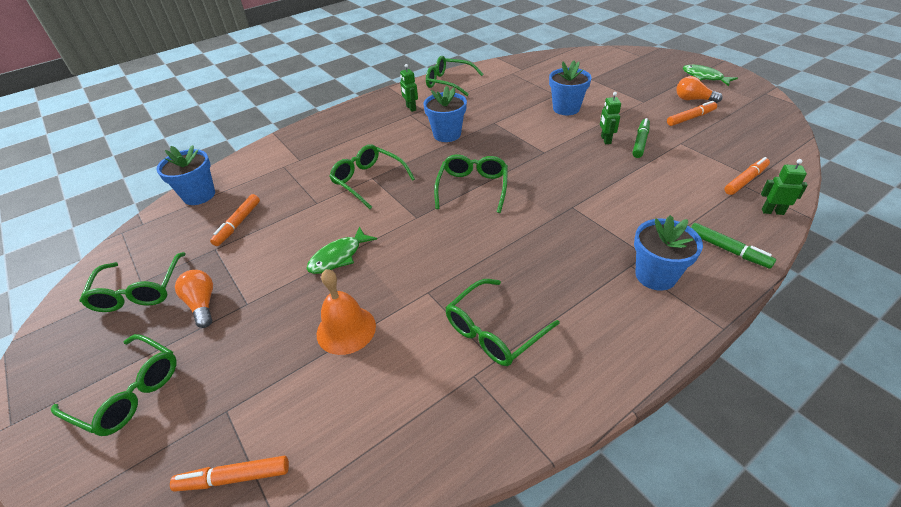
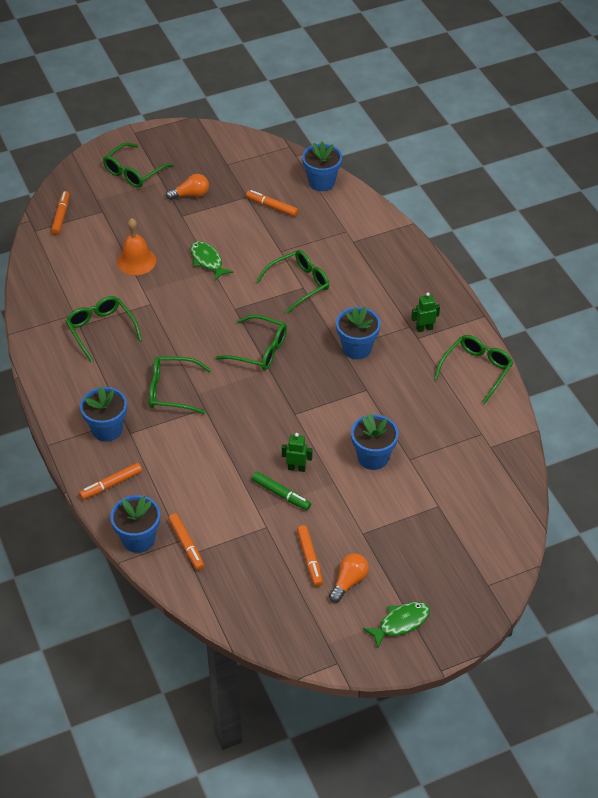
camera: 100 degrees right, 5 degrees up
(138, 292) = (217, 164): green glasses -> green glasses (171, 391)
(728, 250) = (111, 484): green marker -> orange marker
(772, 211) = (138, 539): green robot -> blue flower pot

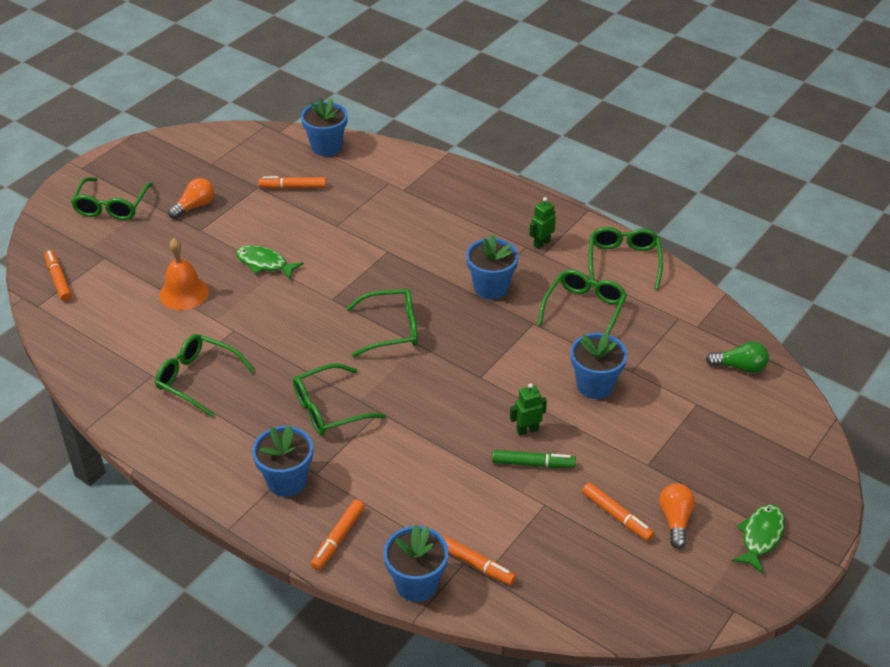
camera: 30 degrees left, 5 degrees down
(300, 284) = (382, 249): green glasses -> green glasses (585, 309)
(496, 493) = (739, 367): none -> green light bulb

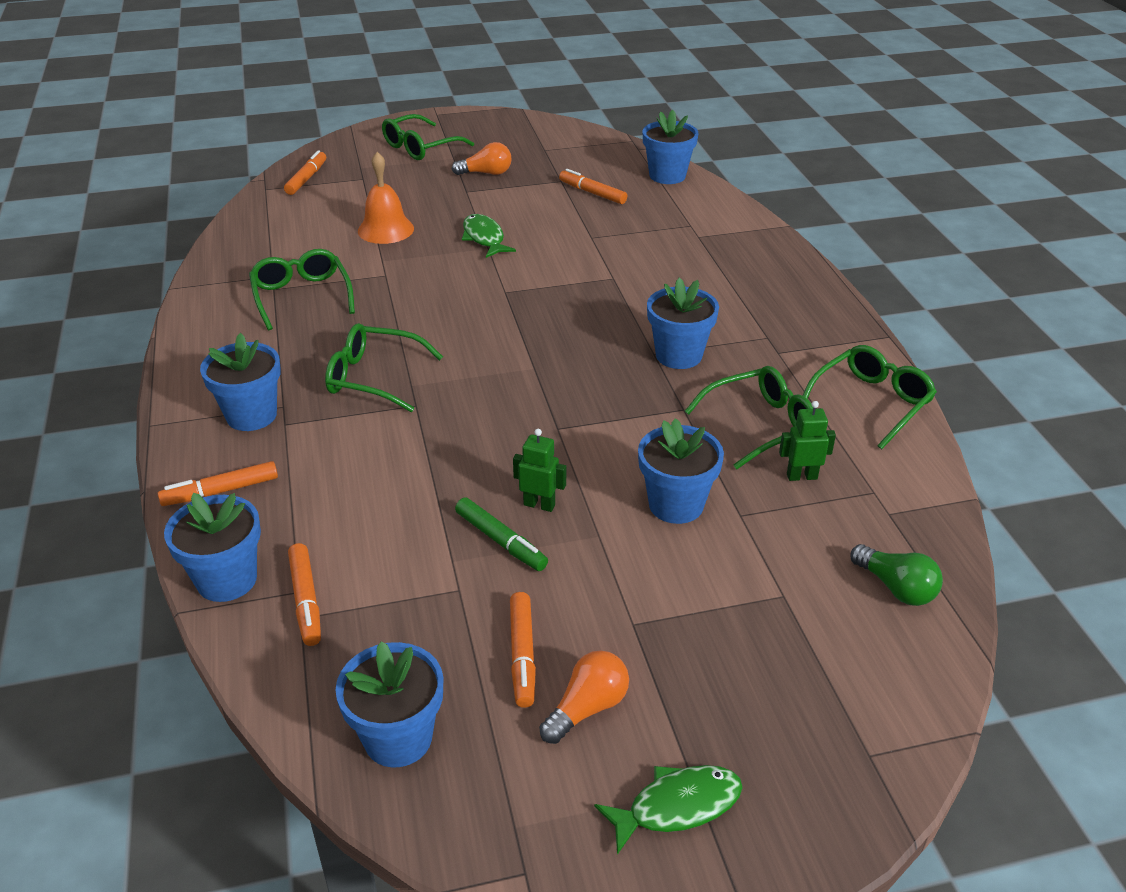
camera: 40 degrees right, 5 degrees down
(392, 329) = (527, 342): green glasses -> none
(541, 243) = (790, 342): green robot -> green robot (801, 476)
(610, 596) = (398, 738): none -> blue flower pot

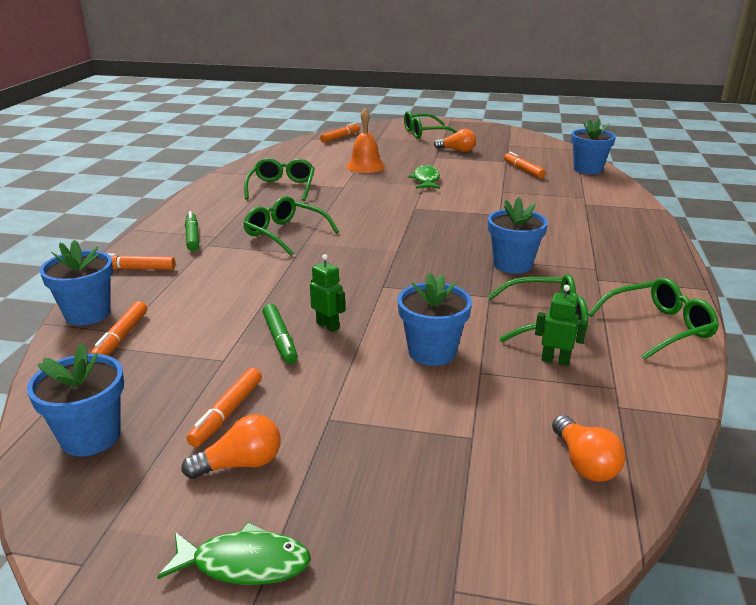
camera: 25 degrees right, 10 degrees down
(251, 415) = (192, 236): blue flower pot -> green marker
(896, 588) = (584, 463): green light bulb -> orange light bulb

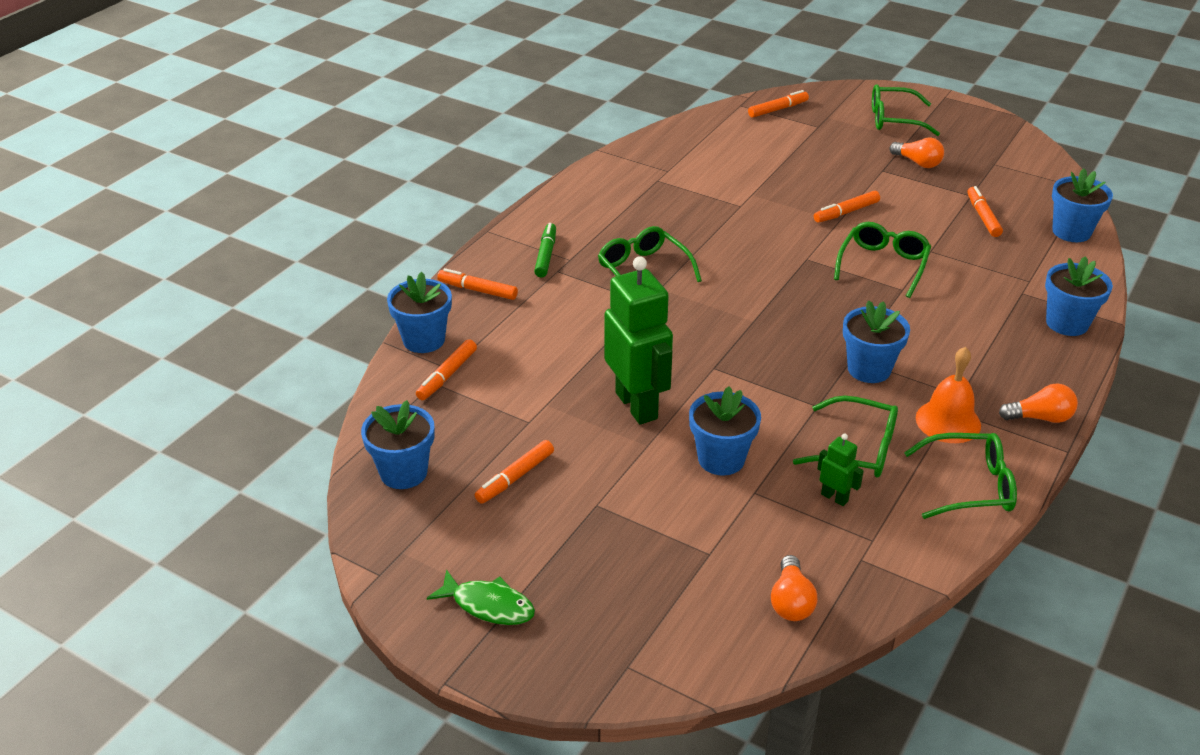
camera: 20 degrees right, 10 degrees up
(240, 464) = (511, 527): orange light bulb -> orange light bulb (1040, 418)
(280, 340) = (586, 411): green marker -> none
(282, 187) = (668, 193): green glasses -> green glasses (883, 264)
(328, 326) = (637, 405): green robot -> green robot, size x2.26
(365, 166) = (783, 173): orange bell -> orange bell (948, 421)
(426, 180) = (846, 212): green fish -> orange marker
(631, 215) = (1067, 323): none -> blue flower pot

